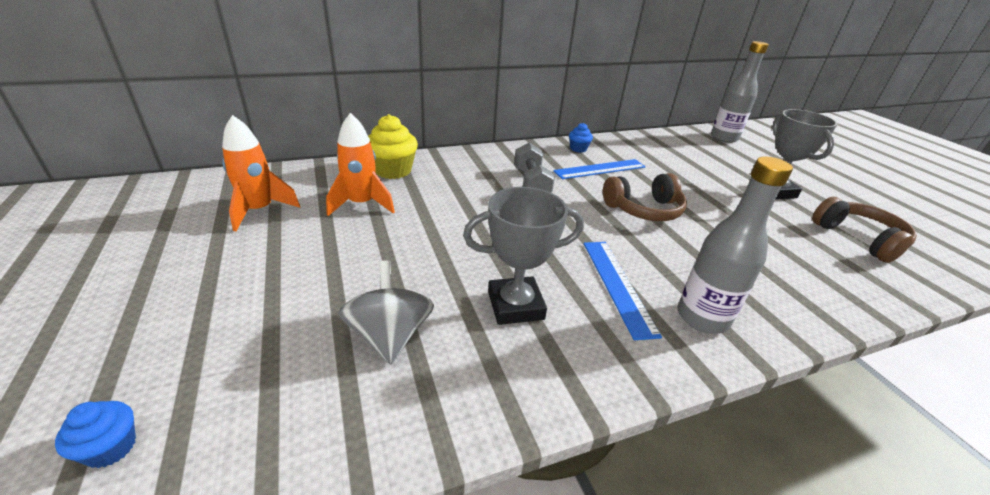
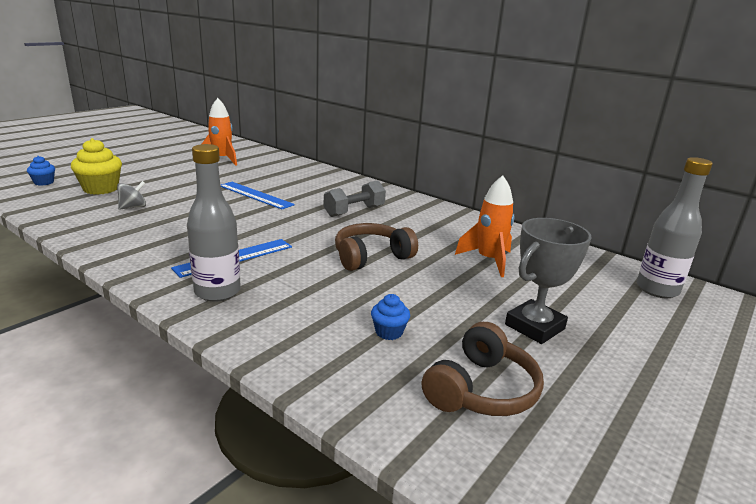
camera: 60 degrees right, 10 degrees down
(362, 204) = (256, 176): orange rocket -> orange rocket (488, 260)
(390, 336) = (133, 207): grey spinning top -> grey spinning top, size x0.62
(393, 170) = (310, 173): yellow cupcake -> yellow cupcake (101, 189)
(515, 305) = (183, 230): grey trophy -> none
(578, 149) = (456, 218): blue cupcake -> blue cupcake (389, 332)
(600, 169) = (427, 231): blue ruler -> blue ruler (255, 195)
(644, 210) = (371, 257): brown headphones -> brown headphones turned 105 degrees clockwise

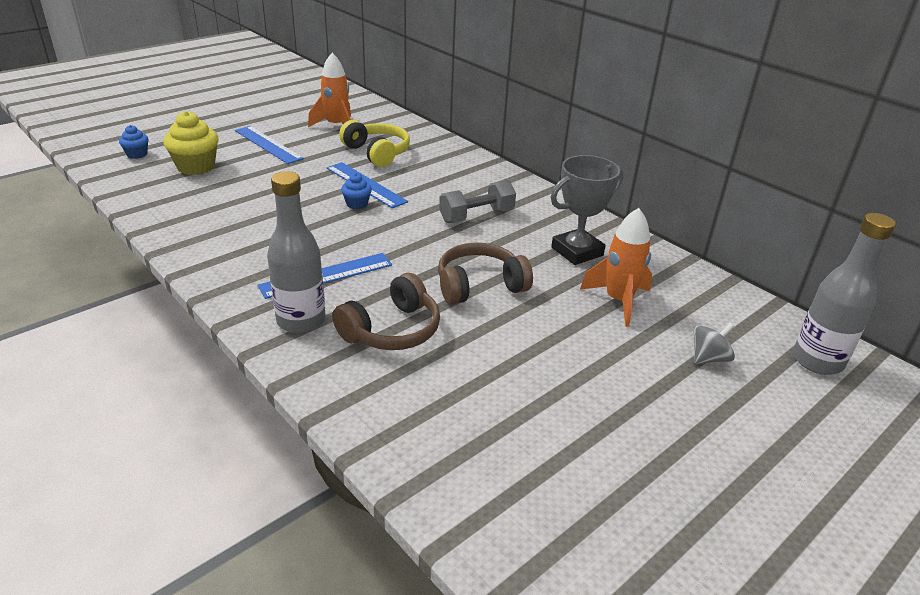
camera: 10 degrees right, 10 degrees up
(133, 207) = (228, 196): grey spinning top -> grey spinning top (708, 358)
(164, 172) = (268, 144): none -> blue ruler
(260, 175) = (377, 153): none -> yellow headphones
(389, 332) = (472, 390): blue cupcake -> blue cupcake (357, 204)
(481, 390) = (552, 472): brown headphones -> brown headphones (392, 330)
(534, 327) = (641, 399): grey trophy -> grey trophy (577, 251)

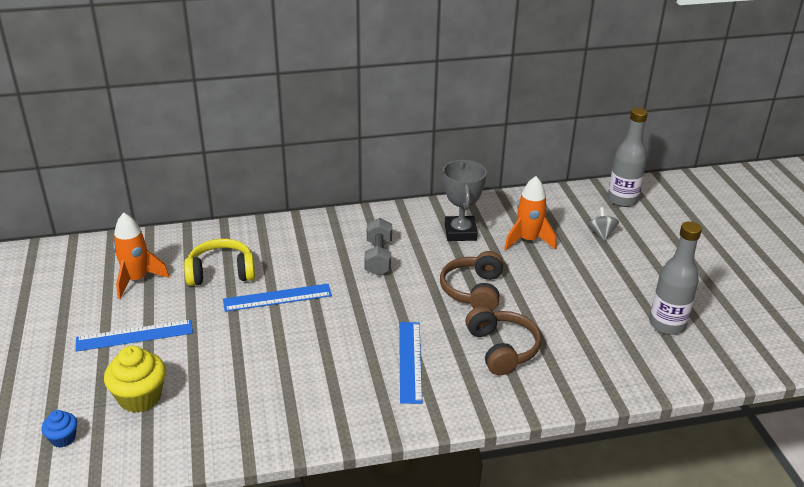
camera: 60 degrees left, 0 degrees up
(301, 321) = (464, 391): grey bottle -> grey bottle (667, 324)
(357, 204) = (308, 313): blue cupcake -> none

